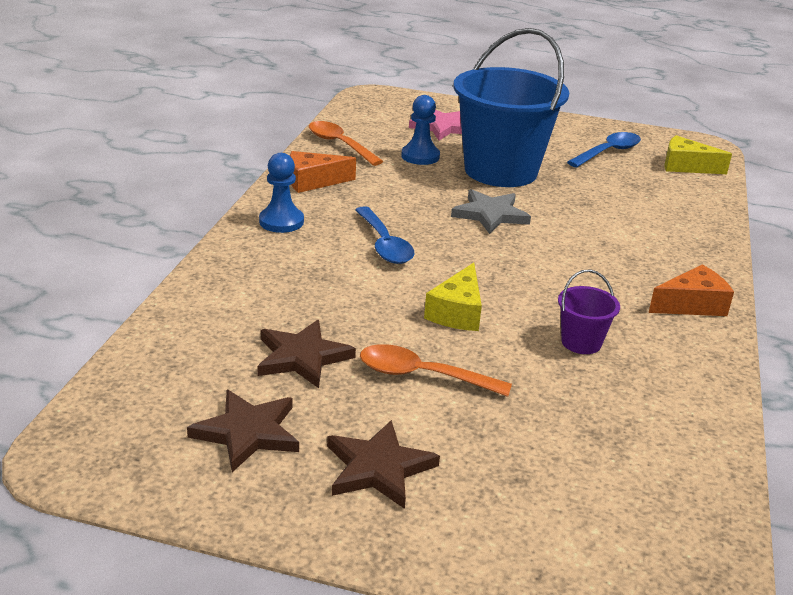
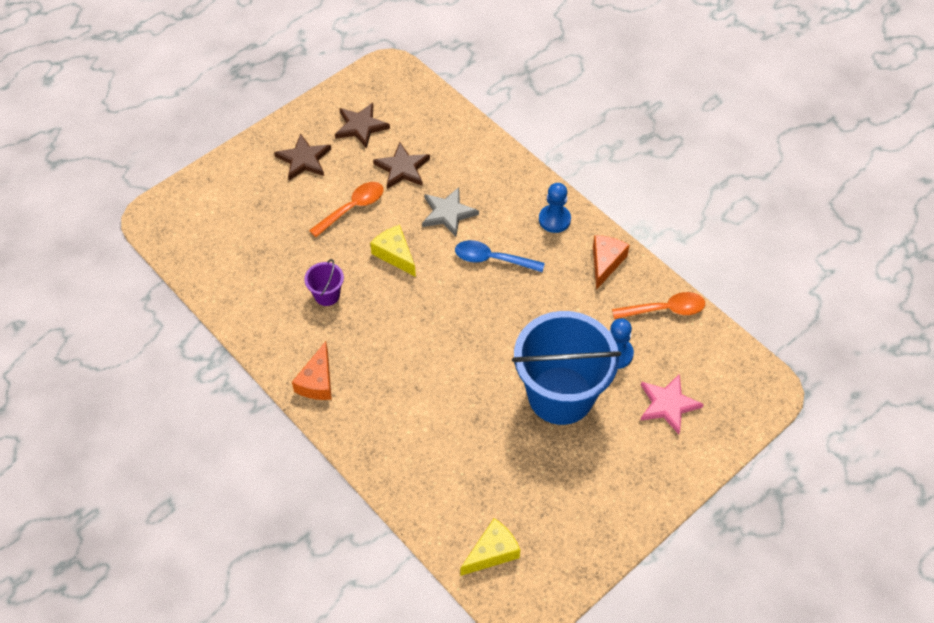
camera: 125 degrees right, 25 degrees up
(490, 214) = (495, 343): grey star -> grey star (448, 213)
(608, 152) = (552, 507): blue spoon -> none

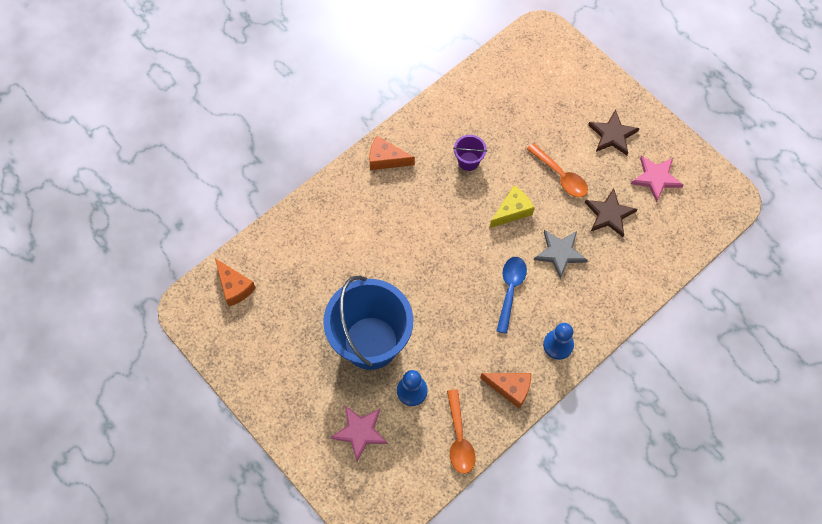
camera: 90 degrees right, 10 degrees up
(361, 126) = (656, 178): brown star -> pink star
(492, 552) = (234, 287): yellow cheese -> orange cheese

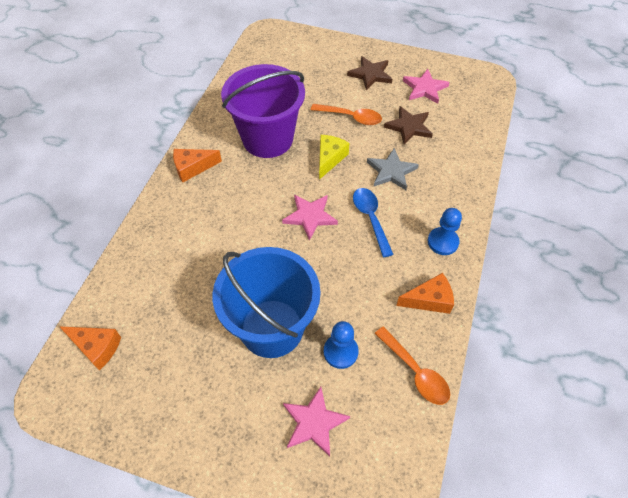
camera: 30 degrees left, 10 degrees down
(459, 260) = (310, 216): none -> pink star
(468, 161) = (267, 139): purple bucket -> purple bucket, size x2.45

